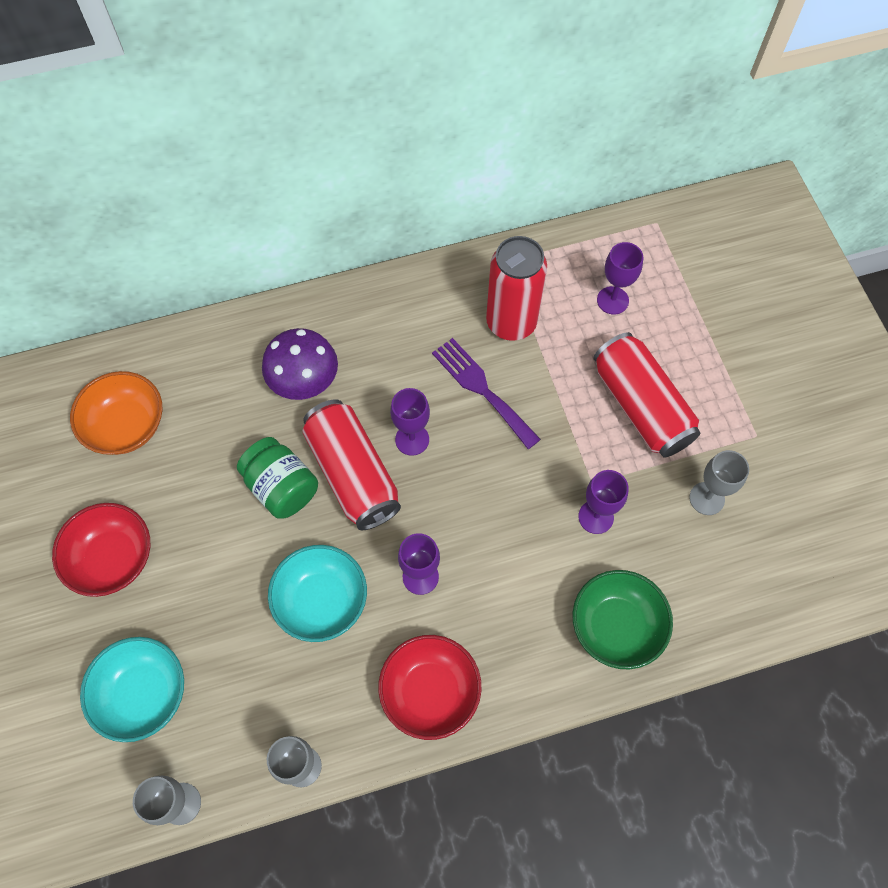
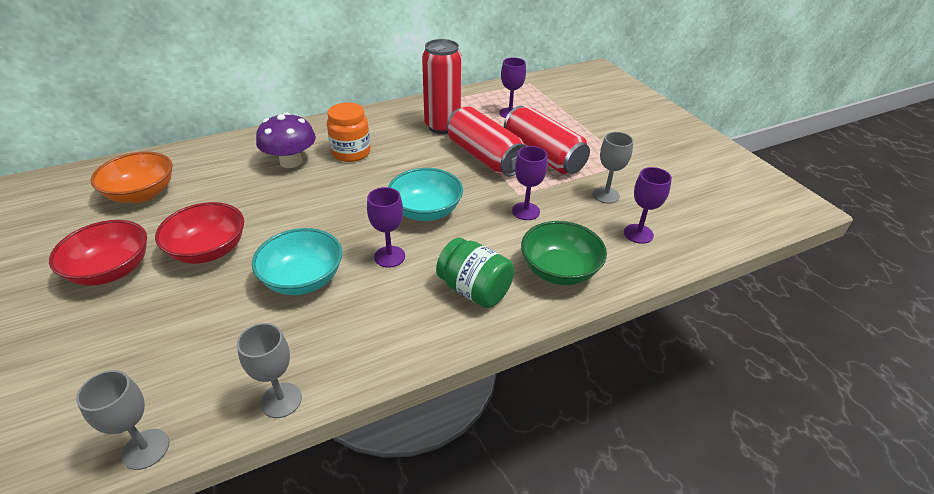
camera: 10 degrees left, 25 degrees down
(143, 694) = (121, 361): turquoise bowl -> turquoise bowl (426, 211)
(282, 487) = (270, 216): green jar -> green jar (474, 290)
(353, 473) = (329, 204): red can -> red can (485, 157)
(382, 370) = (351, 153): none -> orange jar
(412, 439) = (376, 183): purple goblet -> purple goblet (638, 234)
(430, 691) = (405, 329): red bowl -> red bowl (209, 250)
(482, 389) = (426, 156): purple fork -> none

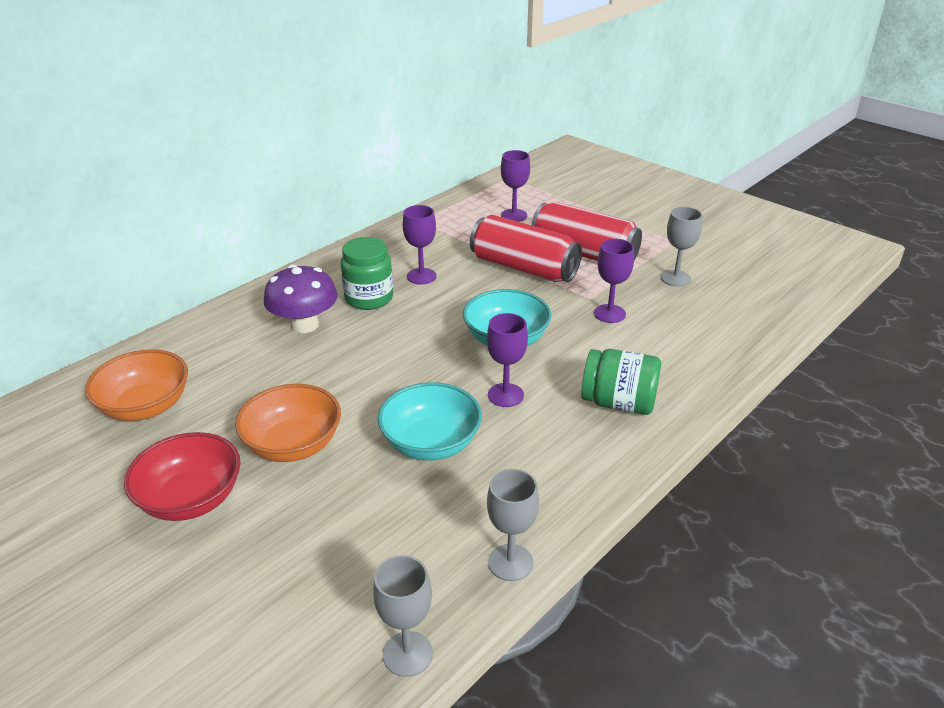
camera: 20 degrees left, 5 degrees down
(209, 250) = (293, 445): red bowl -> orange bowl
(351, 153) = (369, 298): orange jar -> green jar
(442, 126) = (450, 246): red can -> none
(559, 270) = (685, 362): green bowl -> none
(638, 234) = (732, 308): purple goblet -> purple goblet (421, 276)

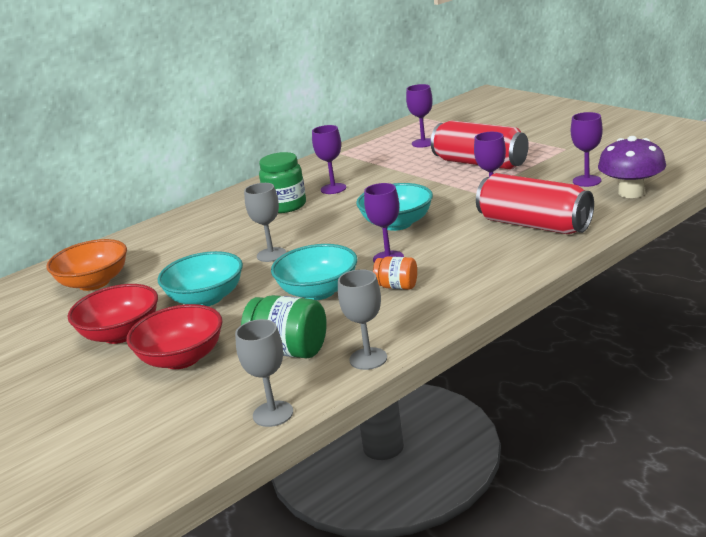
camera: 10 degrees right, 10 degrees down
(276, 548) = (182, 358): none -> red bowl
(293, 445) = (206, 298): orange bowl -> turquoise bowl
(304, 325) = (229, 226): purple mushroom -> purple mushroom (631, 193)
(524, 268) = (423, 177): red can -> red can (534, 225)
(524, 442) = (397, 286): none -> orange jar
(618, 403) = (485, 257): green jar -> green jar (289, 350)
(675, 278) = (559, 173): grey goblet -> grey goblet (271, 255)
(708, 292) = (587, 181): none -> purple goblet

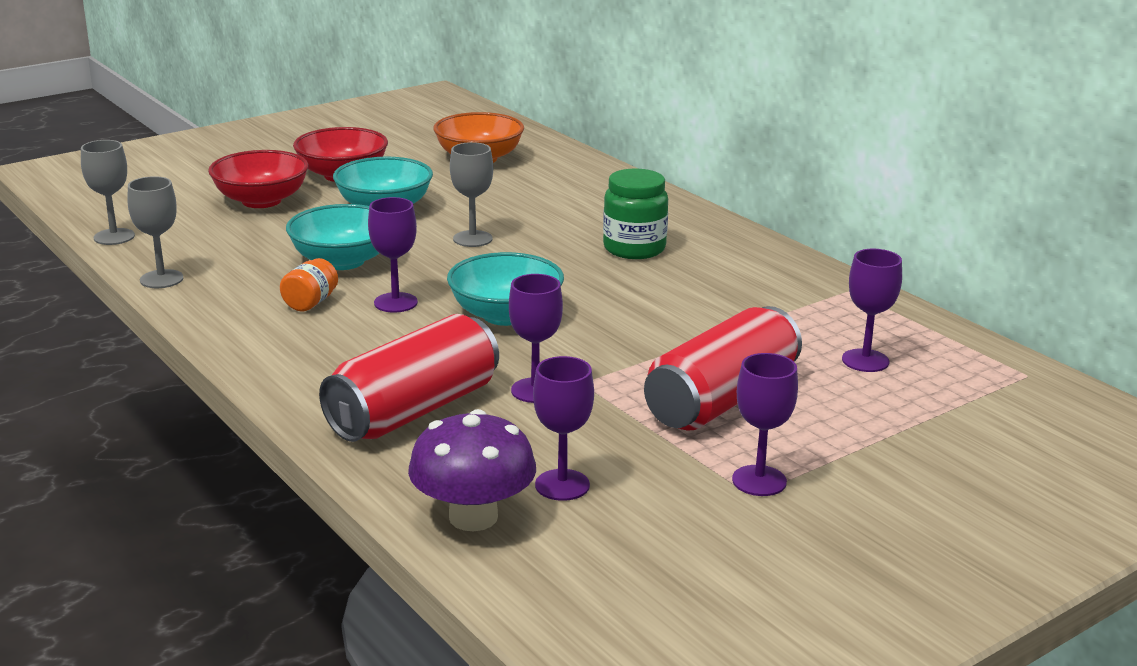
camera: 90 degrees right, 0 degrees up
(289, 350) = (222, 245): green jar -> none
(333, 189) = (680, 280): purple goblet -> purple goblet (759, 481)

